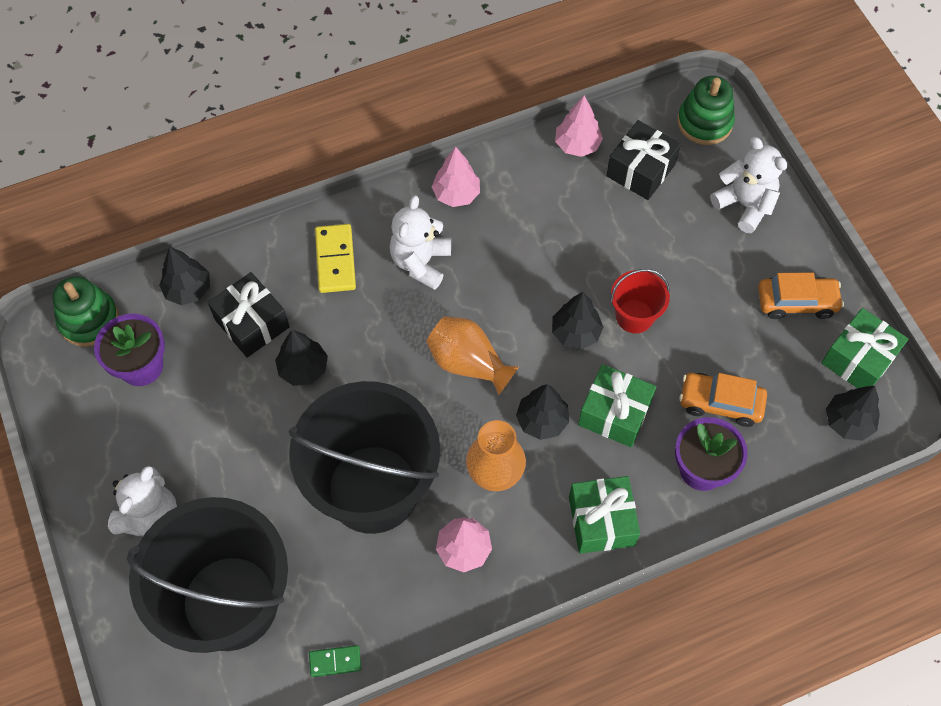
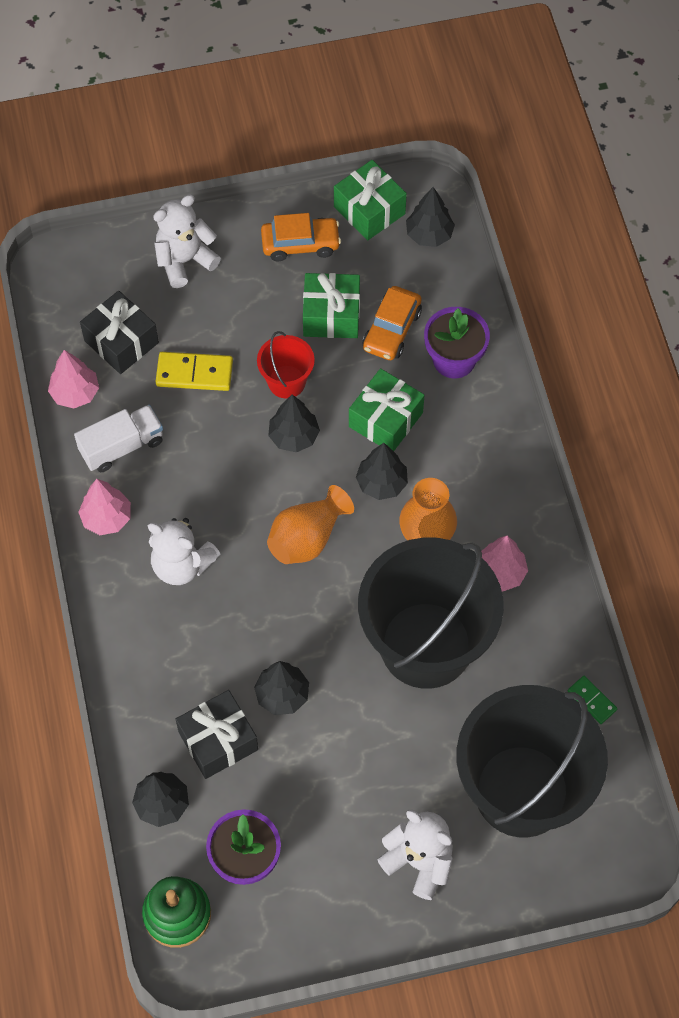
camera: 80 degrees left, 0 degrees up
(335, 260) = (160, 648): yellow domino -> yellow domino (194, 373)
(335, 661) = (592, 700): green domino -> green domino turned 45 degrees counterclockwise
(531, 192) = (122, 446): none -> white truck
(601, 521) = (490, 452): green gift -> green gift (331, 315)
(704, 122) = (79, 273): green stacking toy -> none
(796, 302) = (300, 244): orange car -> orange car turned 75 degrees clockwise

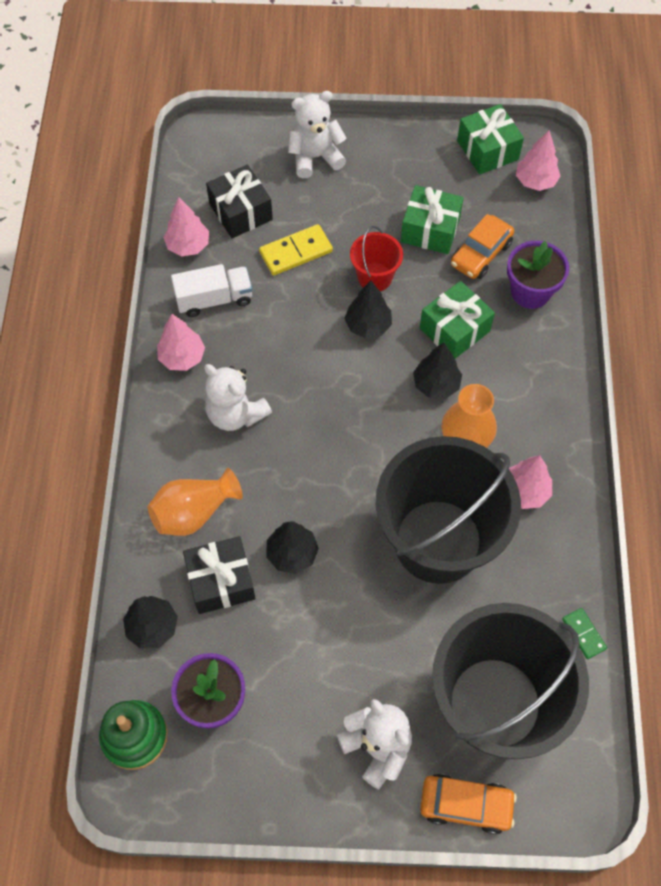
camera: 15 degrees right, 0 degrees up
(194, 373) = (296, 252): yellow domino -> yellow domino turned 45 degrees counterclockwise
(300, 244) = (419, 165): orange car -> orange car (466, 805)
(307, 538) = (355, 417): orange vase -> orange vase (194, 512)
(429, 234) = (535, 181): black tree -> pink tree

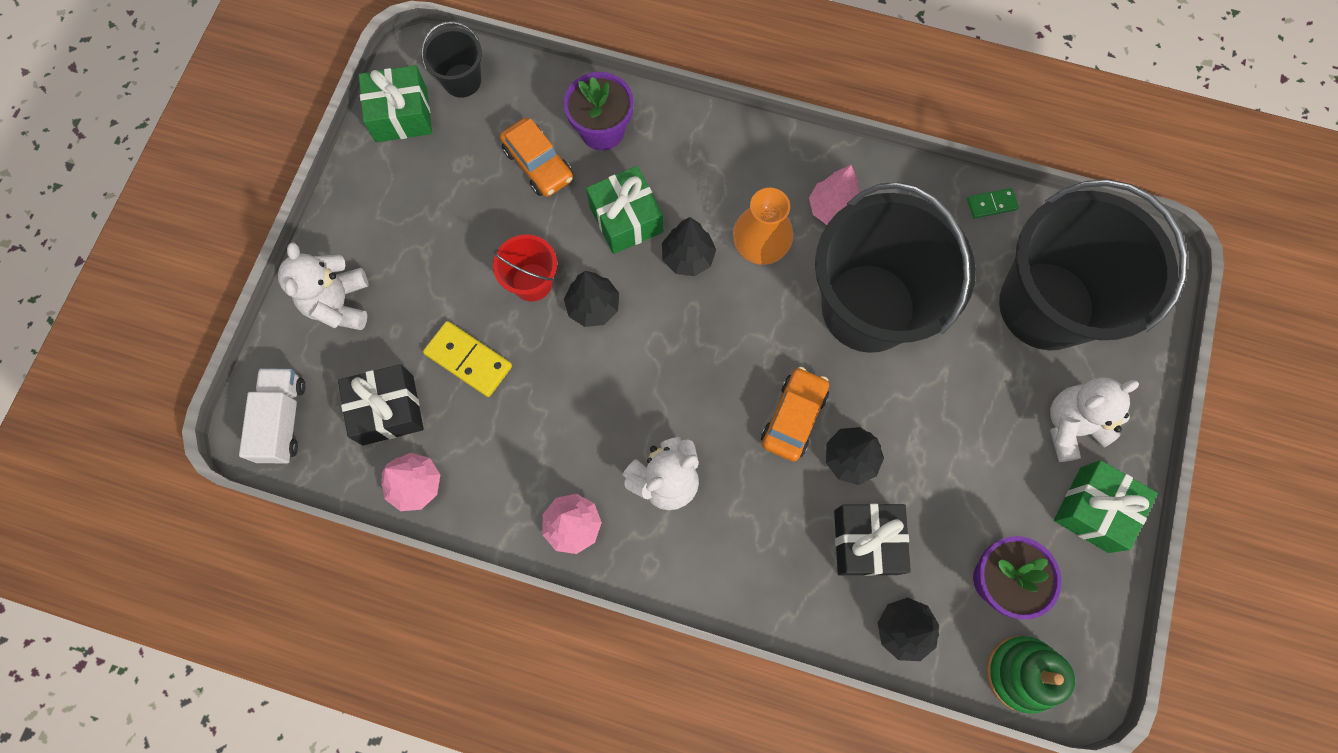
camera: 75 degrees left, 10 degrees up
(194, 512) = (777, 554): orange vase -> none
(214, 299) = (504, 470): white truck -> white truck (283, 420)
(296, 252) = (469, 360): yellow domino -> yellow domino turned 45 degrees counterclockwise
(430, 230) = (488, 206): green gift -> green gift (1094, 509)
(466, 805) = (1137, 360): orange car -> orange car (793, 417)
(535, 181) = (462, 80): pink tree -> black bucket

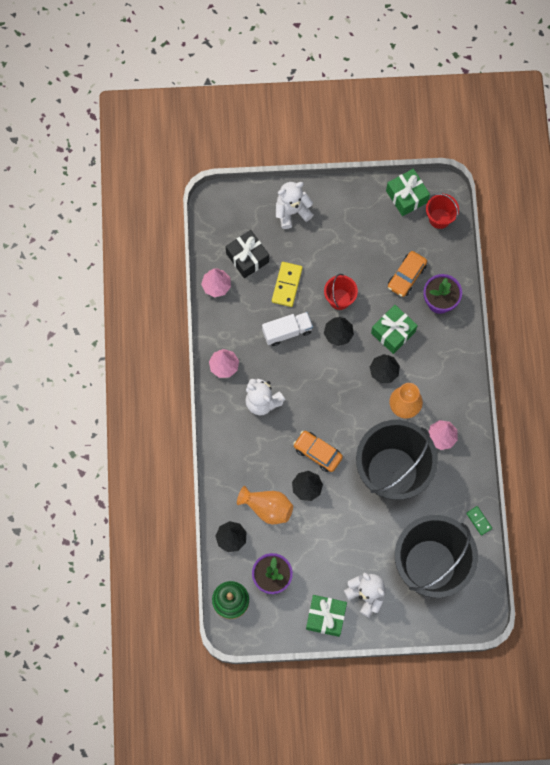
camera: 70 degrees right, 0 degrees up
(283, 420) = (224, 212): white truck -> white truck (287, 331)
(462, 80) = (439, 218): black bucket -> red bucket
(793, 417) = (317, 453): orange car -> orange car turned 150 degrees counterclockwise
(866, 542) = (267, 508): black gift -> orange vase

